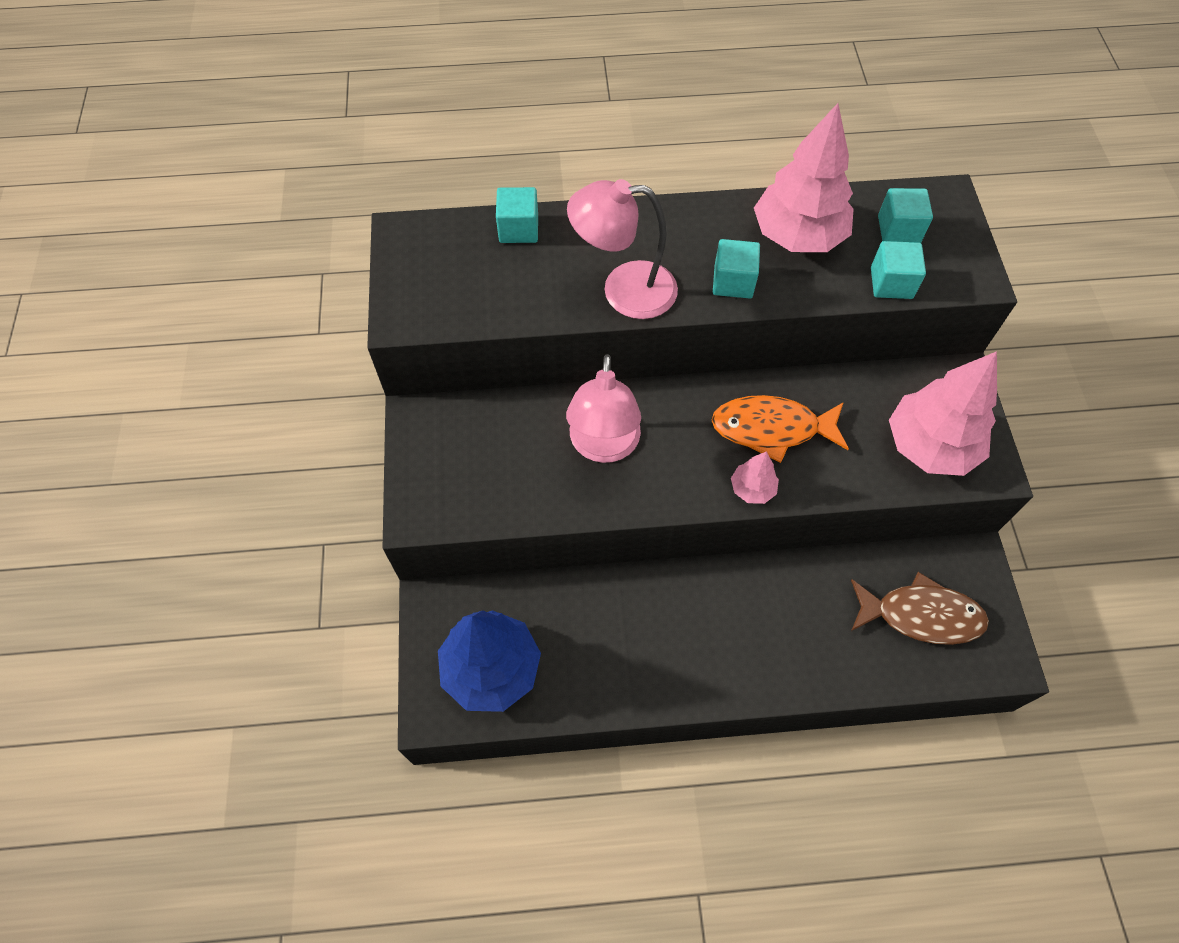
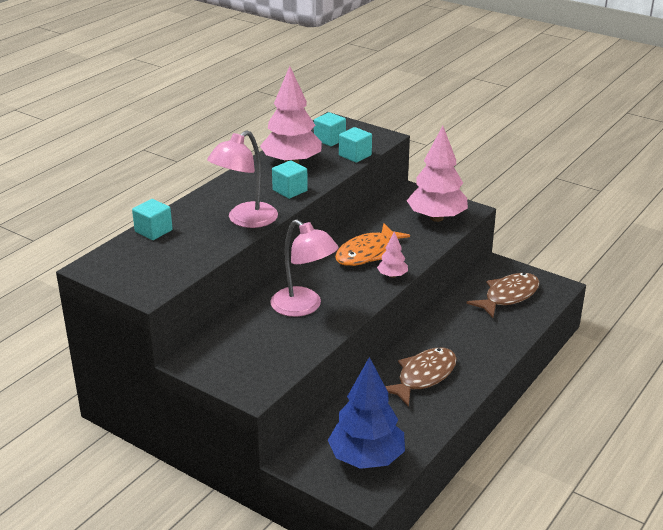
camera: 50 degrees left, 30 degrees down
(674, 629) = (423, 377): none -> brown fish

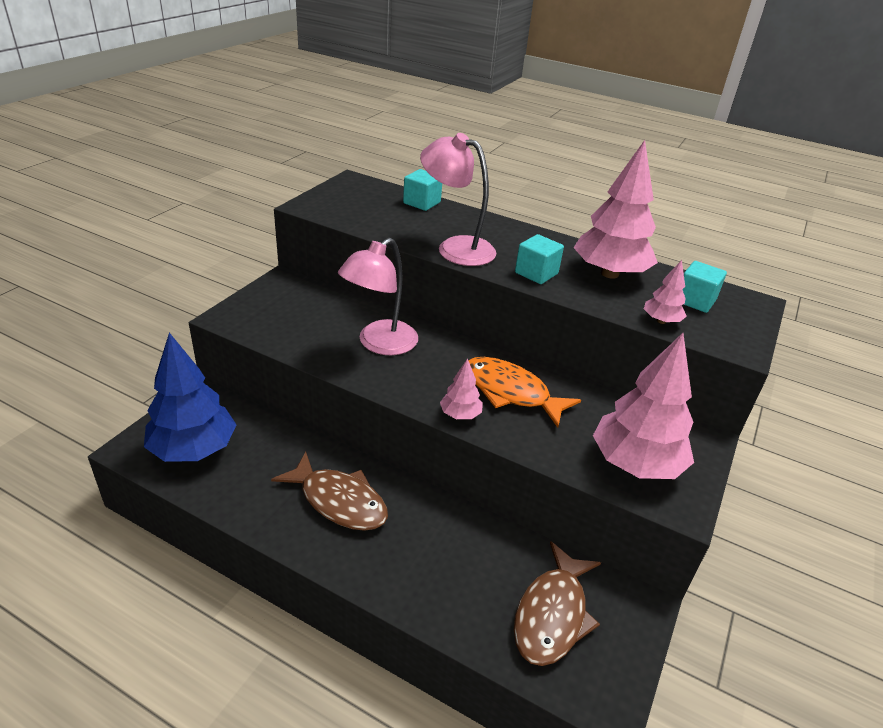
camera: 80 degrees right, 5 degrees up
(355, 155) = (661, 321): turquoise cube -> pink tree
(508, 296) = (552, 614): brown fish -> brown fish turned 75 degrees clockwise

